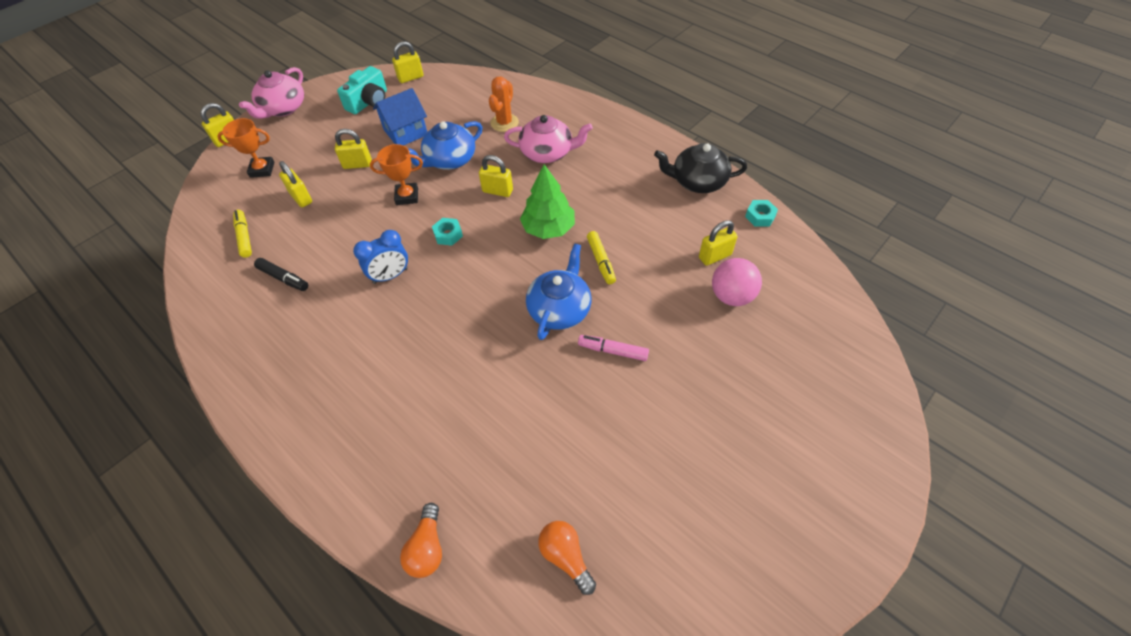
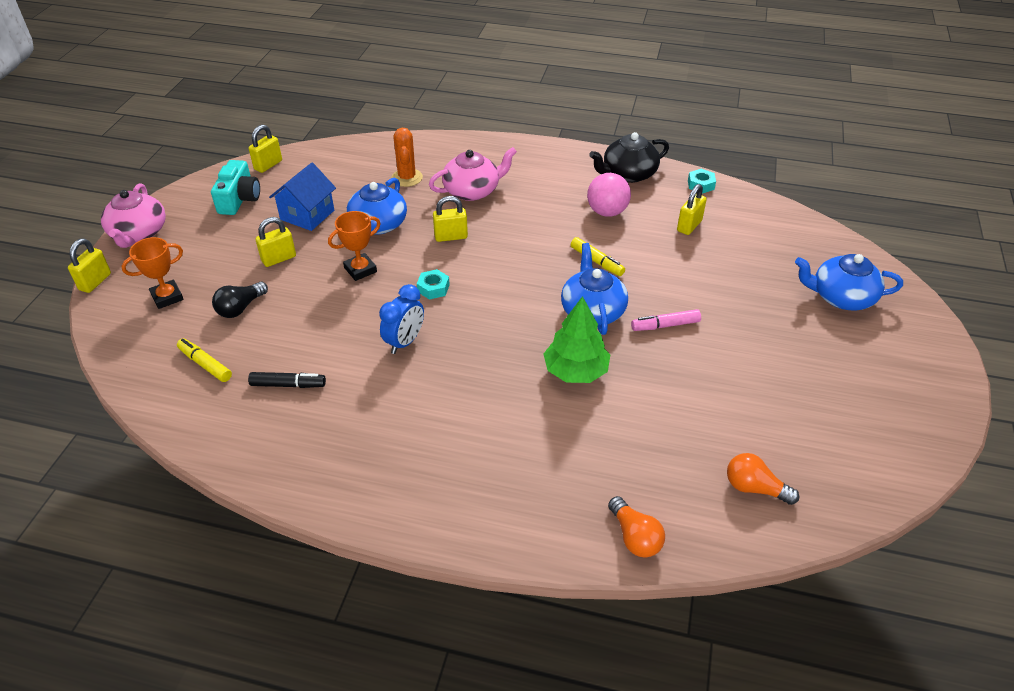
camera: 30 degrees left, 10 degrees down
(301, 198) = (240, 308): yellow padlock -> black light bulb
(548, 228) = (527, 251): green tree -> green tree (575, 371)
(731, 296) = (726, 250): pink ball -> pink ball (607, 212)
(812, 394) = (841, 297): none -> blue teapot

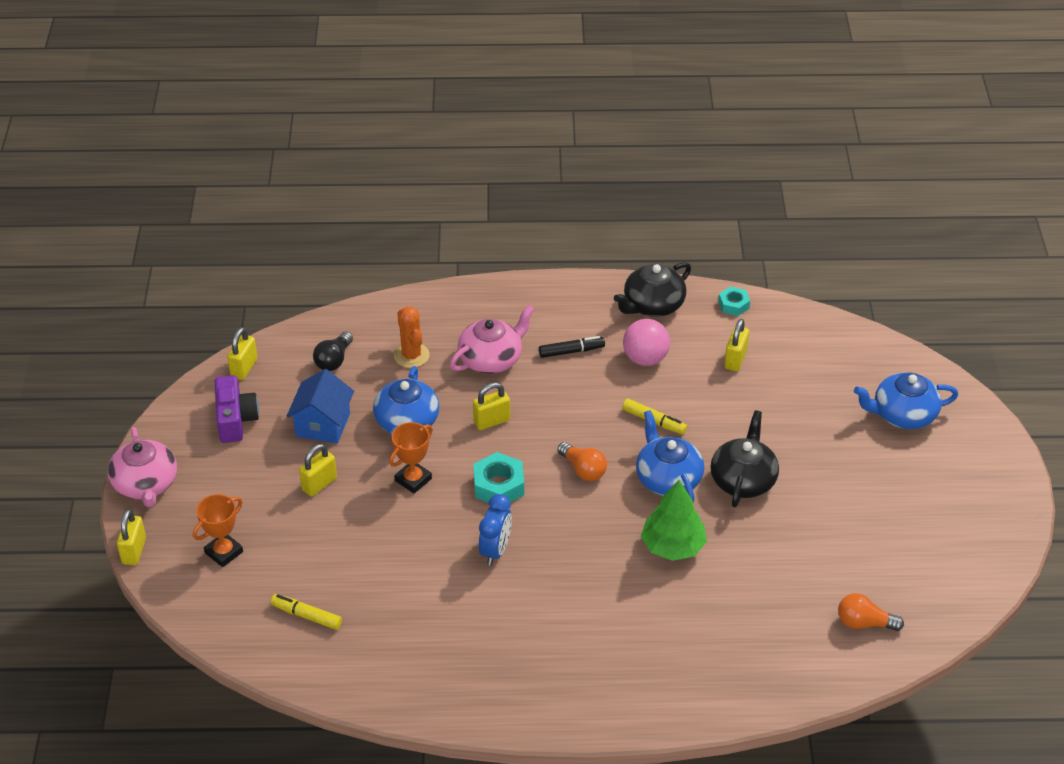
camera: 15 degrees left, 0 degrees up
(239, 199) = (235, 419): turquoise camera -> purple camera
(240, 308) = (309, 548): black light bulb -> black light bulb (334, 360)
(288, 385) = (401, 619): black marker -> black marker (571, 351)
(433, 288) = (499, 485): turquoise nut -> turquoise nut, size x1.60
(634, 537) = (774, 688): orange light bulb -> orange light bulb (583, 469)
(665, 325) = (743, 480): pink marker -> black teapot

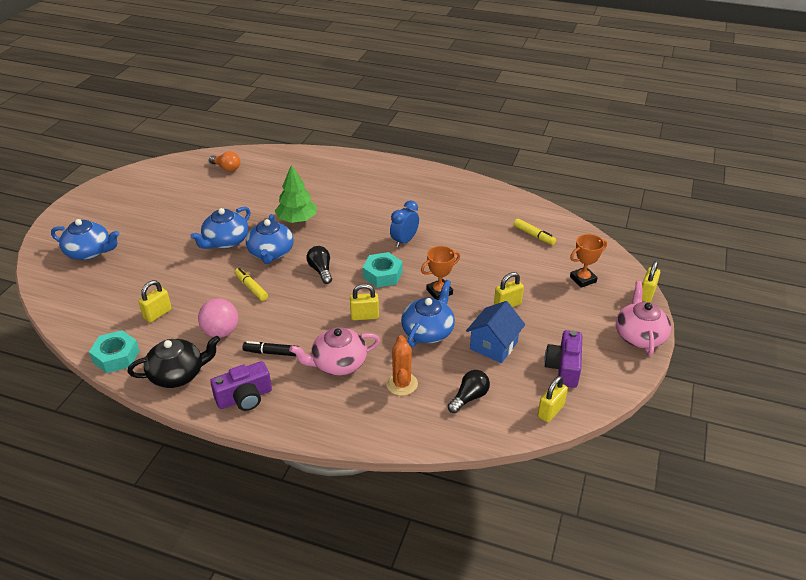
camera: 160 degrees left, 5 degrees down
(566, 301) = (244, 397): none -> purple camera
(583, 469) = (321, 270): orange light bulb -> black light bulb
(733, 305) = (116, 356): turquoise nut -> turquoise nut, size x1.60
(743, 480) = (225, 241): black teapot -> blue teapot

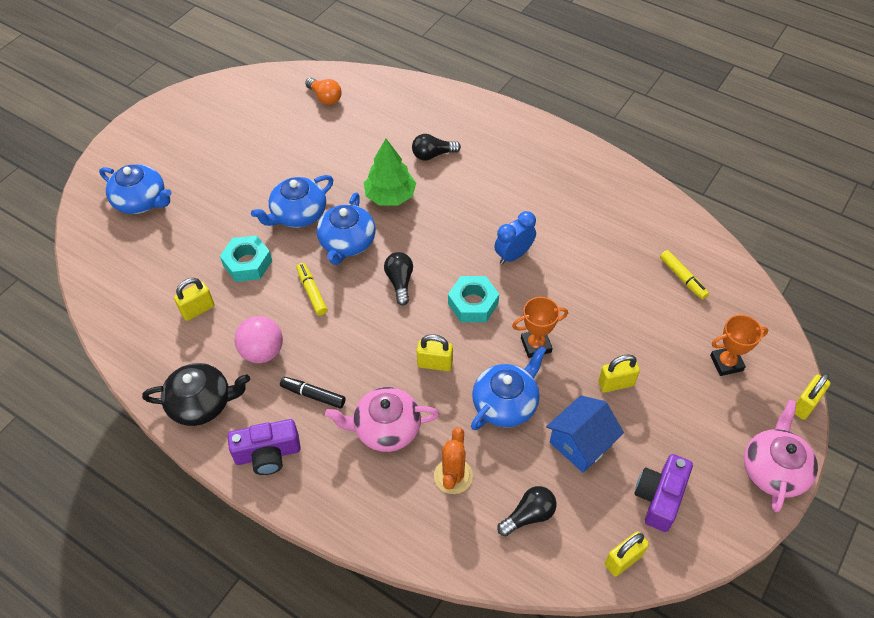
camera: 15 degrees right, 15 degrees up
(116, 356) = (140, 362): turquoise nut -> turquoise nut (247, 263)
(323, 191) = (433, 155): none -> black light bulb

